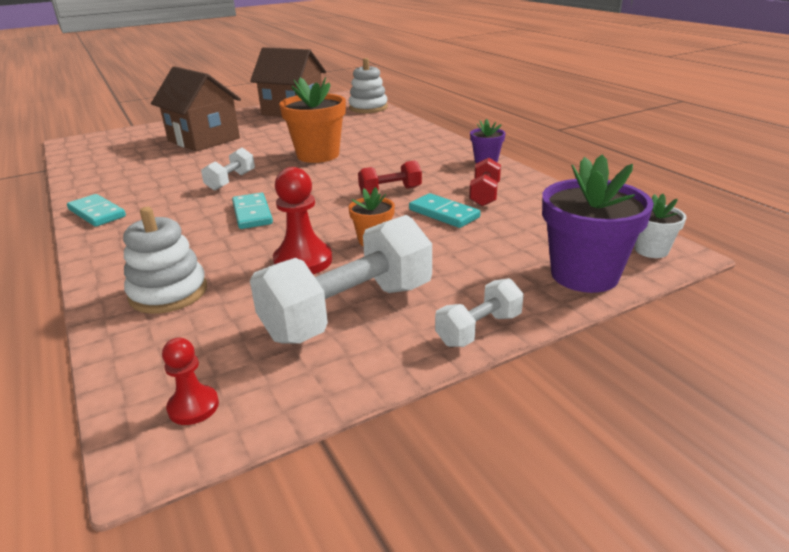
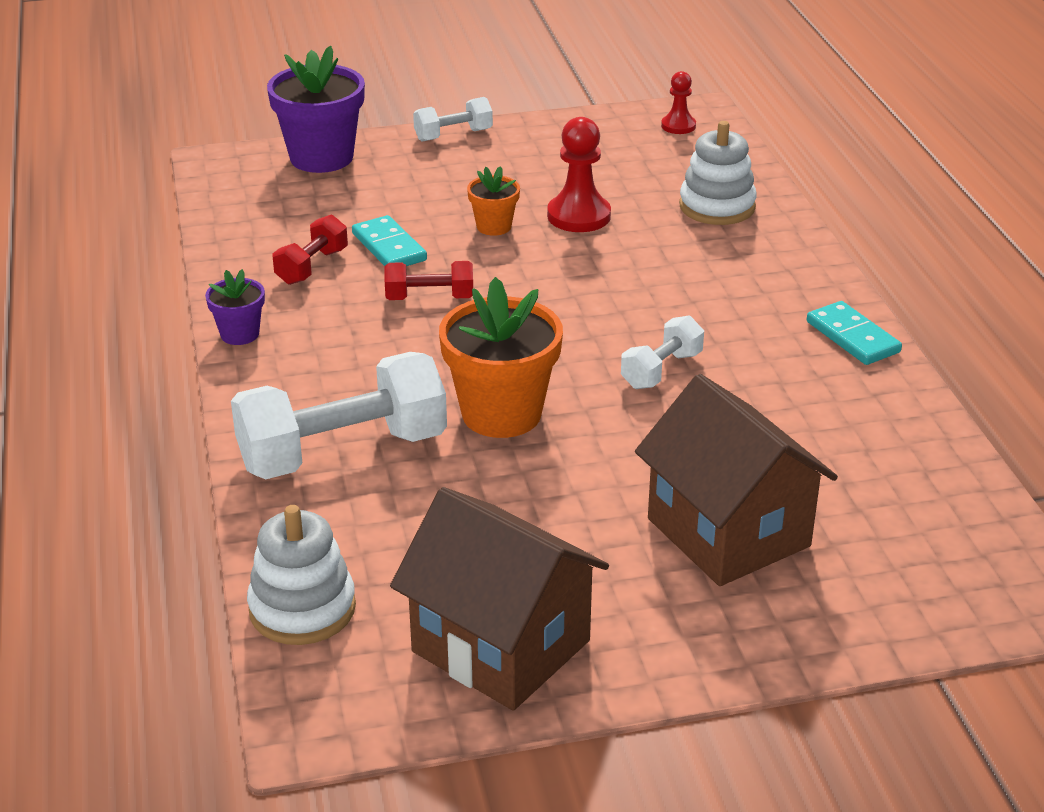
camera: 165 degrees left, 5 degrees up
(252, 214) = (630, 293): turquoise domino -> none
(349, 311) = (550, 163): white dumbbell -> white dumbbell (343, 452)
(651, 250) = (229, 167): white flower pot -> none

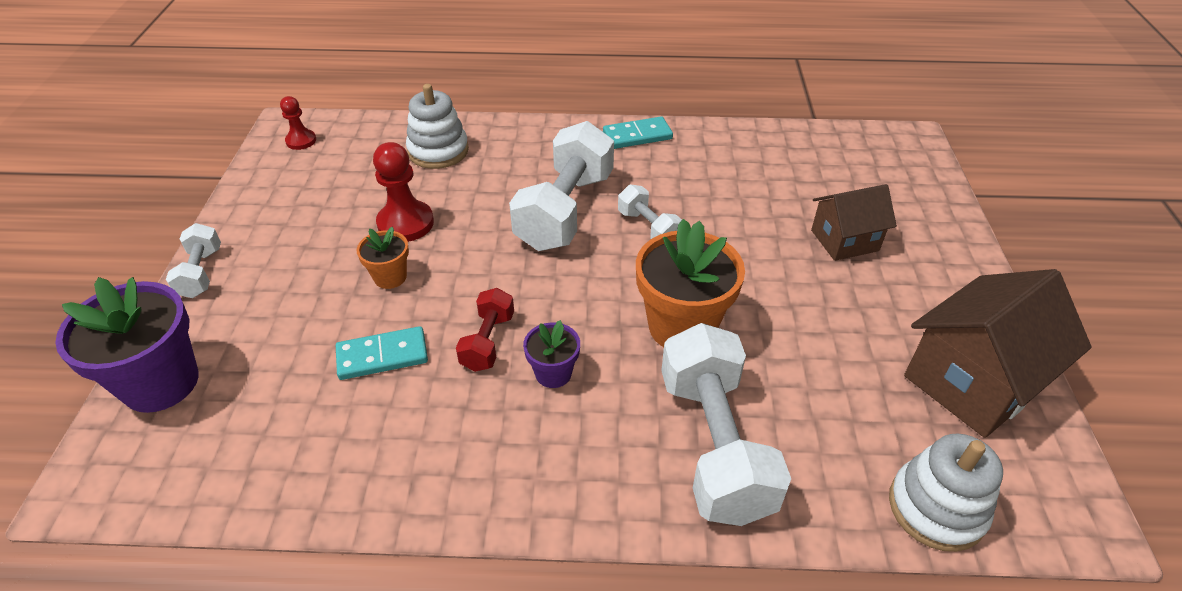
camera: 75 degrees left, 10 degrees up
(240, 334) = (486, 506): purple flower pot -> purple flower pot (553, 373)
(312, 266) = (384, 423): red dumbbell -> none
(659, 308) = (565, 211): none -> white dumbbell
(728, 532) = (844, 240): brown house -> brown house, size x0.61

